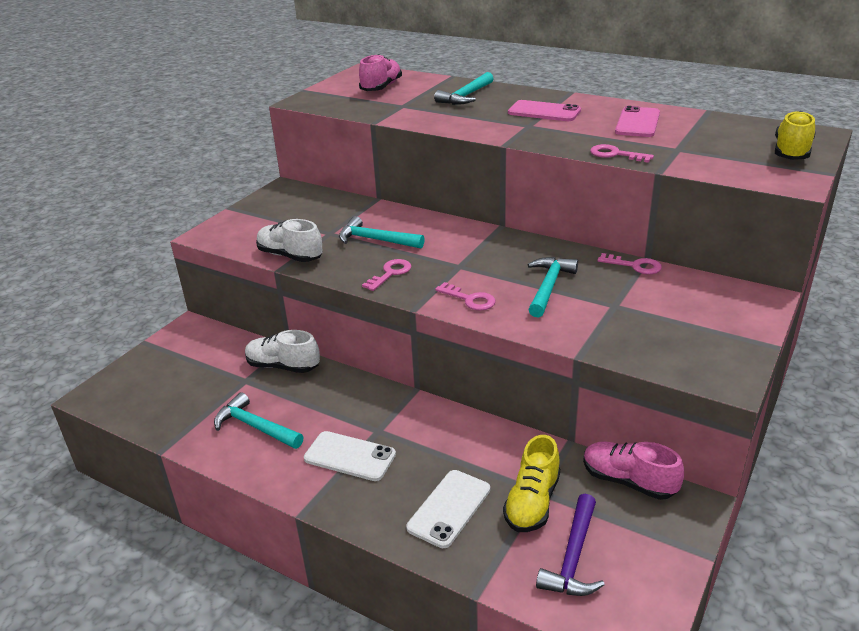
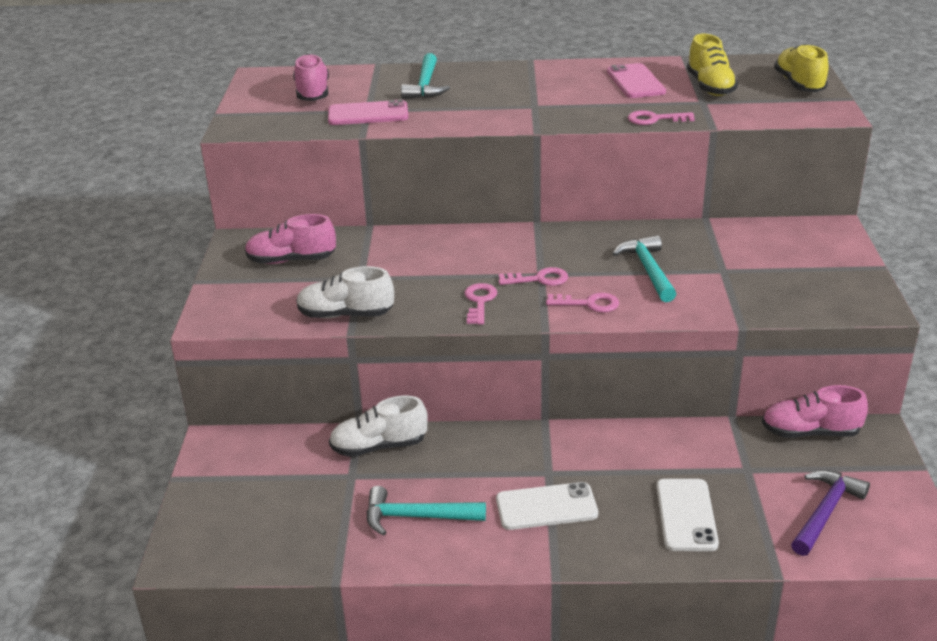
camera: 30 degrees left, 0 degrees up
(300, 209) = (291, 260): none -> pink shoe
(375, 240) = (421, 271): turquoise hammer -> none
(532, 502) = (751, 481): yellow shoe -> yellow shoe (710, 87)
(544, 112) = (531, 88): pink phone -> pink phone (368, 114)
(573, 557) = (825, 512): purple hammer -> purple hammer turned 135 degrees counterclockwise
(634, 266) = (702, 228): pink key -> pink key (539, 279)

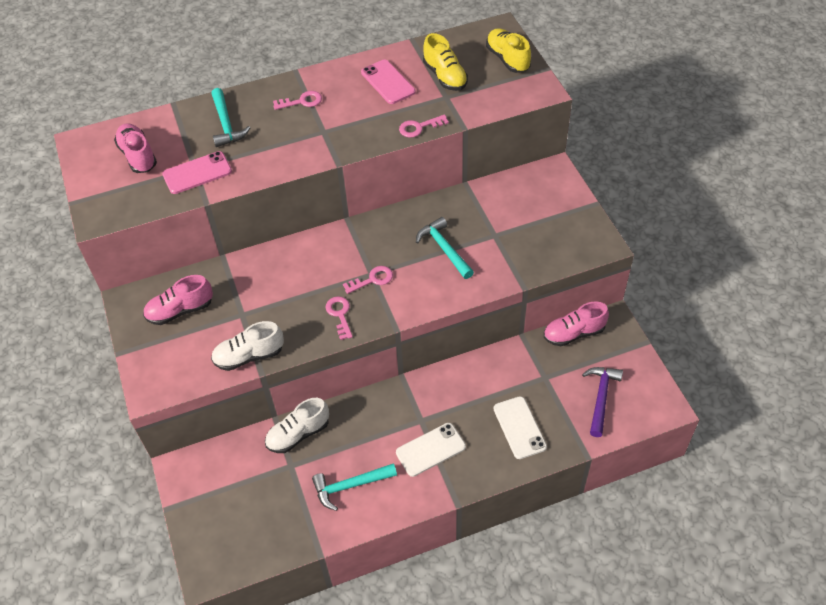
camera: 20 degrees left, 20 degrees up
(588, 304) = (416, 295): pink key -> pink key (302, 101)

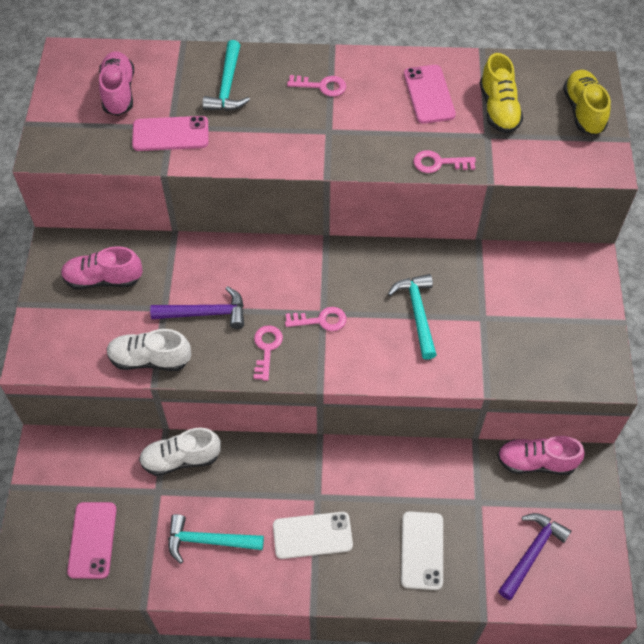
camera: 20 degrees right, 5 degrees up
(254, 523) = (92, 540): none -> pink phone
(278, 306) = (206, 313): none -> purple hammer

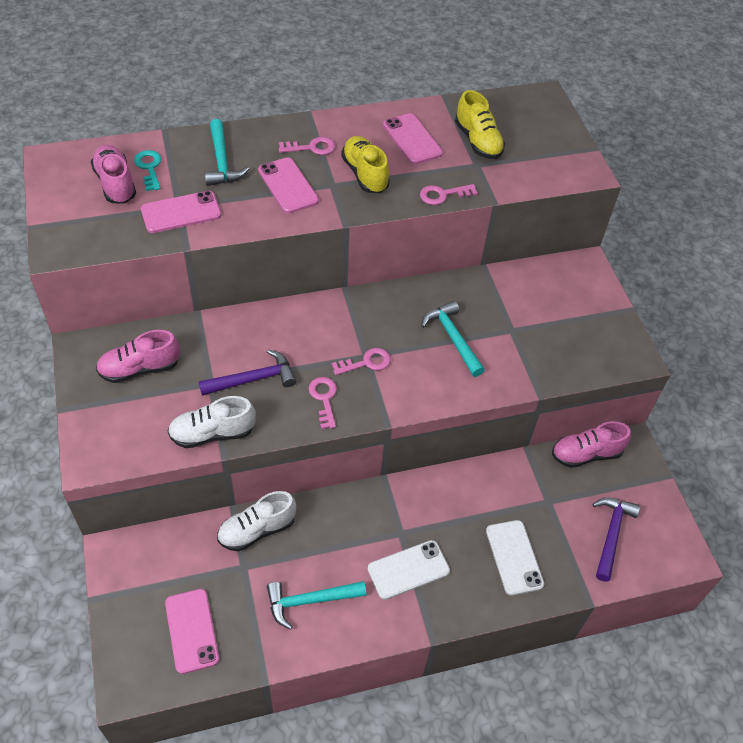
camera: 20 degrees left, 5 degrees down
(155, 81) = (149, 168): none -> turquoise key
(283, 124) = (288, 186): none -> pink phone
(583, 111) = (550, 132): yellow shoe -> yellow shoe (365, 174)

